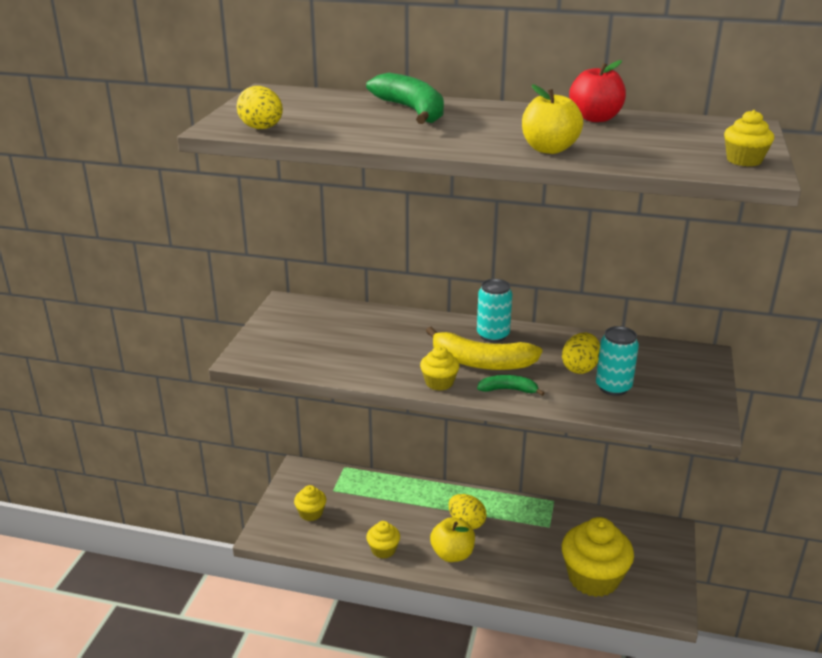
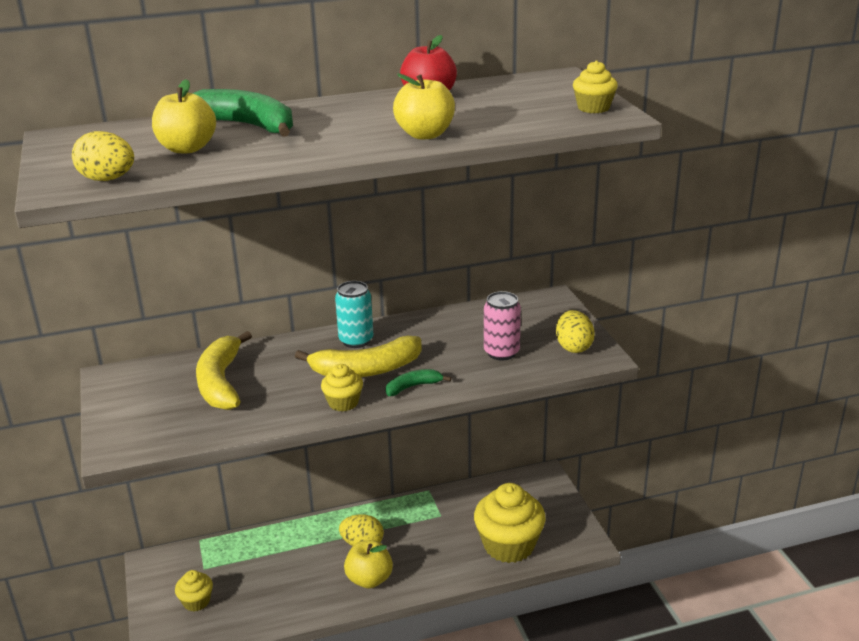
camera: 30 degrees left, 0 degrees up
(345, 119) = (187, 148): none -> yellow apple
(359, 334) = (221, 382): none -> yellow banana
(383, 550) = (299, 605): yellow cupcake -> none
(580, 368) = (459, 345): yellow egg -> yellow egg (573, 347)
(613, 387) = (501, 352): turquoise can -> pink can

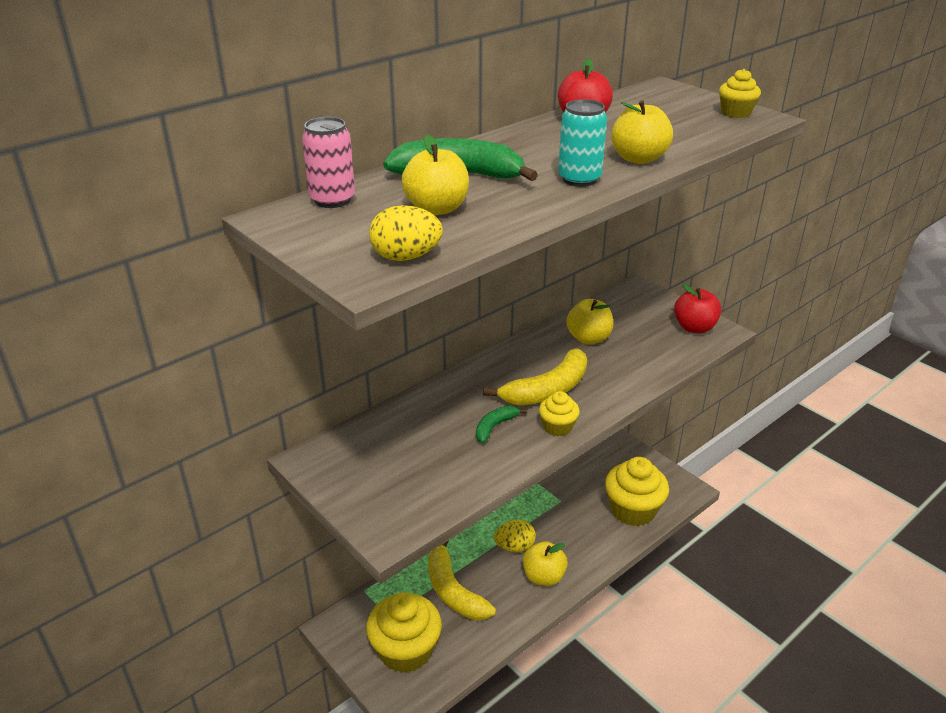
camera: 25 degrees left, 5 degrees up
(196, 601) = (405, 650): yellow cupcake -> yellow cupcake, size x2.01
(221, 382) = (427, 437): yellow banana -> yellow banana (453, 591)
(356, 340) = (512, 364): turquoise can -> turquoise can (579, 179)
(413, 387) = (602, 396): green banana -> green banana (494, 427)
(453, 333) = (588, 338): none -> yellow apple
(501, 352) = (644, 346): pink can -> pink can (332, 200)
(573, 347) = (694, 328): yellow egg -> red apple

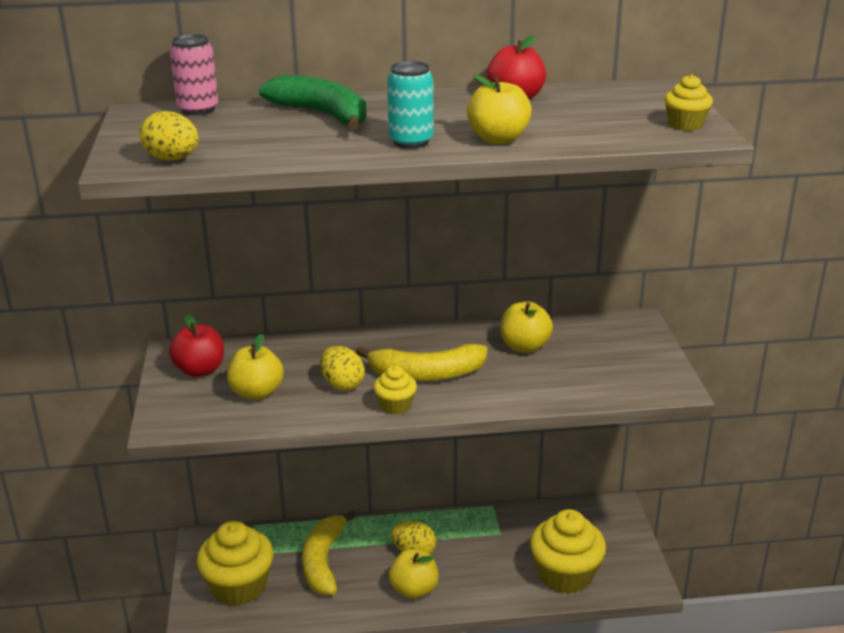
camera: 35 degrees right, 5 degrees down
(437, 209) = (257, 134): yellow apple -> yellow apple (257, 392)
(494, 427) = (342, 384): green banana -> yellow egg
(694, 328) = (649, 375): red apple -> red apple (200, 370)

